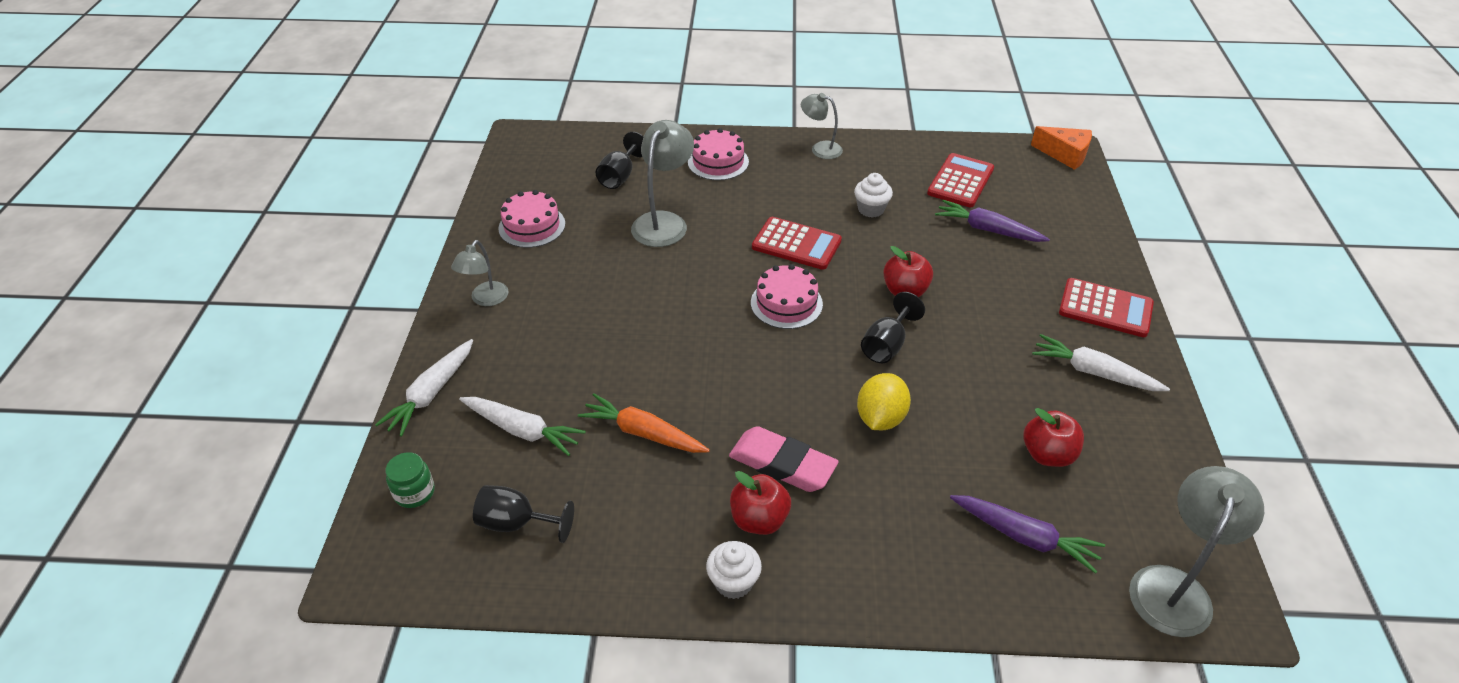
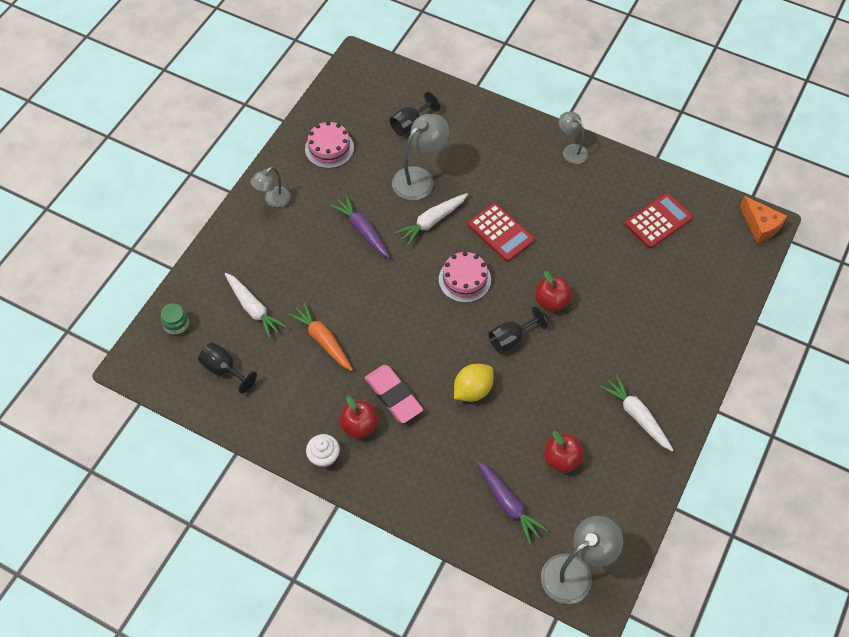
camera: 25 degrees right, 15 degrees up
(431, 394) = (212, 261): white carrot -> white carrot (432, 222)
(718, 162) = (487, 136): pink cake -> none
(871, 209) = (573, 222): white cupcake -> none
(987, 230) = (647, 273): purple carrot -> purple carrot (362, 230)
(1105, 308) = (684, 371): red calculator -> none

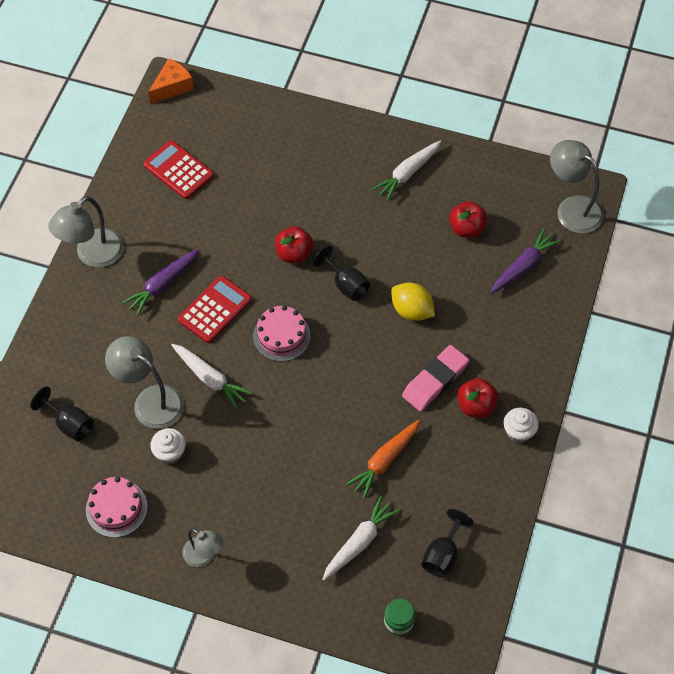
camera: 100 degrees left, 0 degrees up
(362, 230) = (233, 448): purple carrot -> purple carrot (162, 285)
(369, 187) = (170, 453): none -> white cupcake
(571, 150) = (92, 255): grey lamp -> grey lamp, size x1.64

